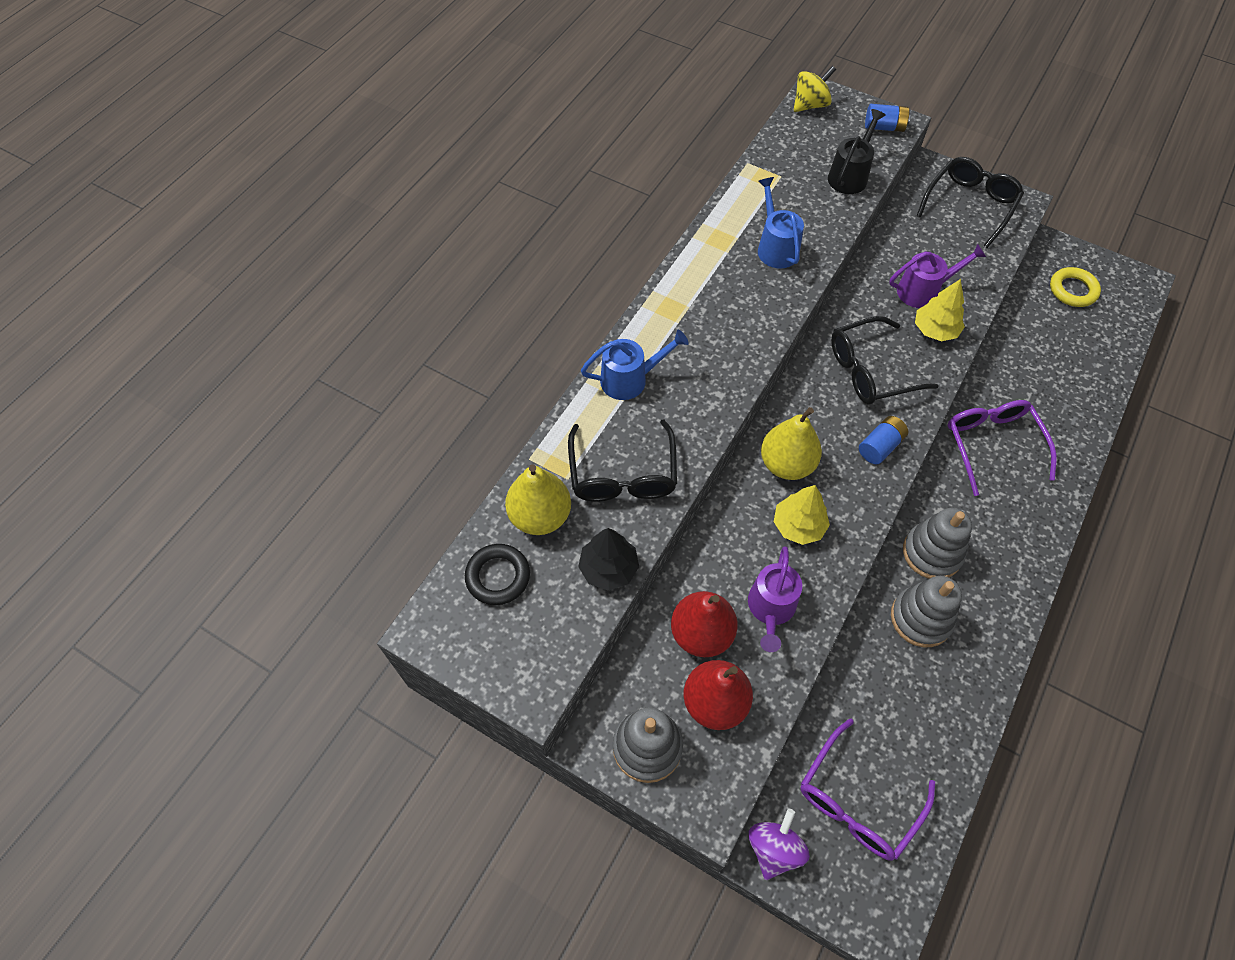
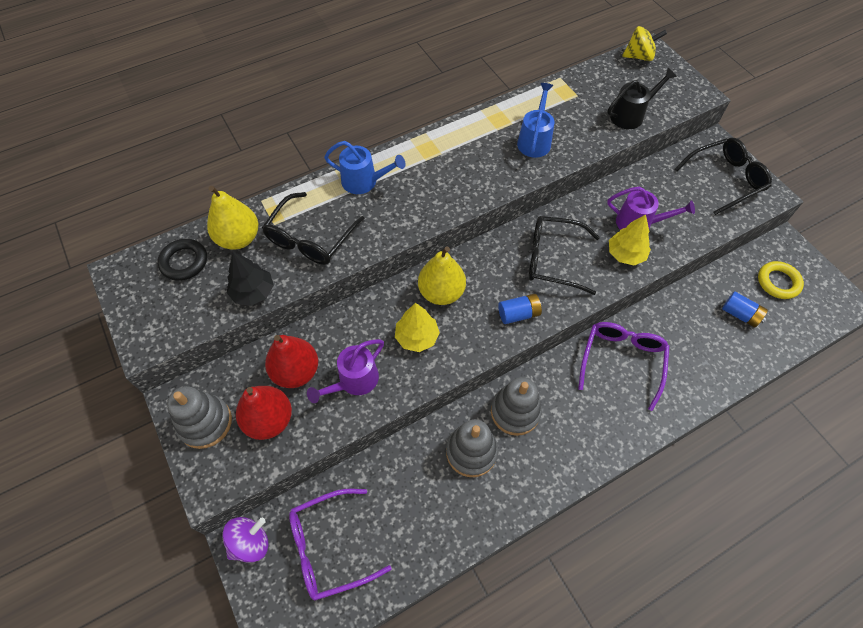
camera: 30 degrees right, 0 degrees up
(884, 127) = (685, 92): blue battery -> blue battery (740, 314)

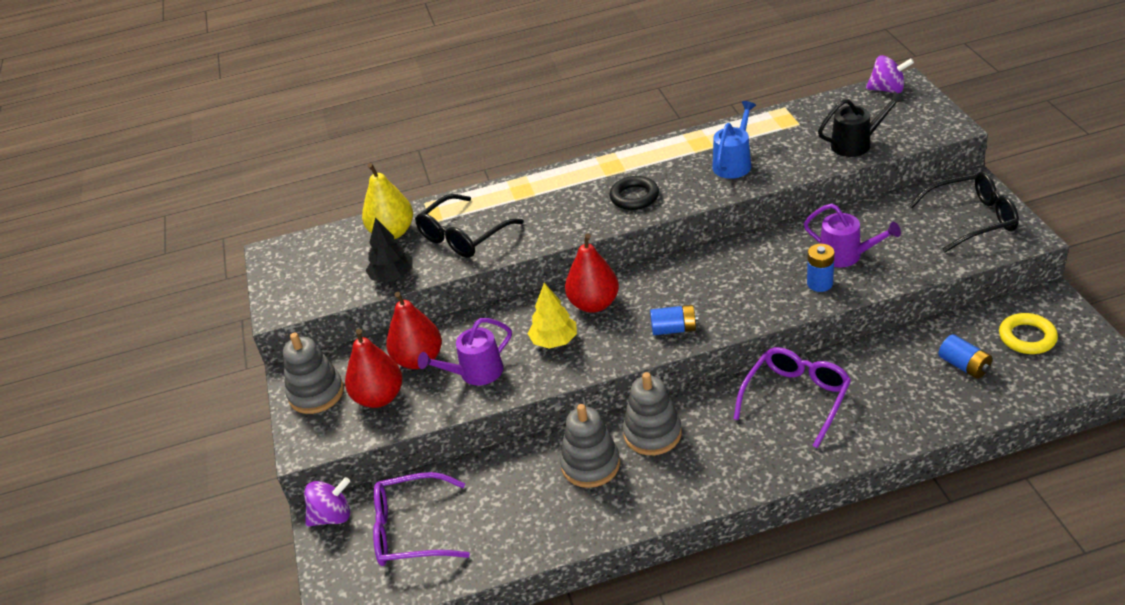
camera: 20 degrees right, 20 degrees down
(184, 262) = (334, 248): black ring -> black ring (634, 197)
(364, 182) = (534, 192): blue watering can -> none
(441, 292) = (594, 304): yellow pear -> red pear
(553, 259) = (731, 283): black glasses -> none
(625, 254) = (819, 283): yellow tree -> blue battery
(639, 56) = (887, 90): yellow spinning top -> purple spinning top

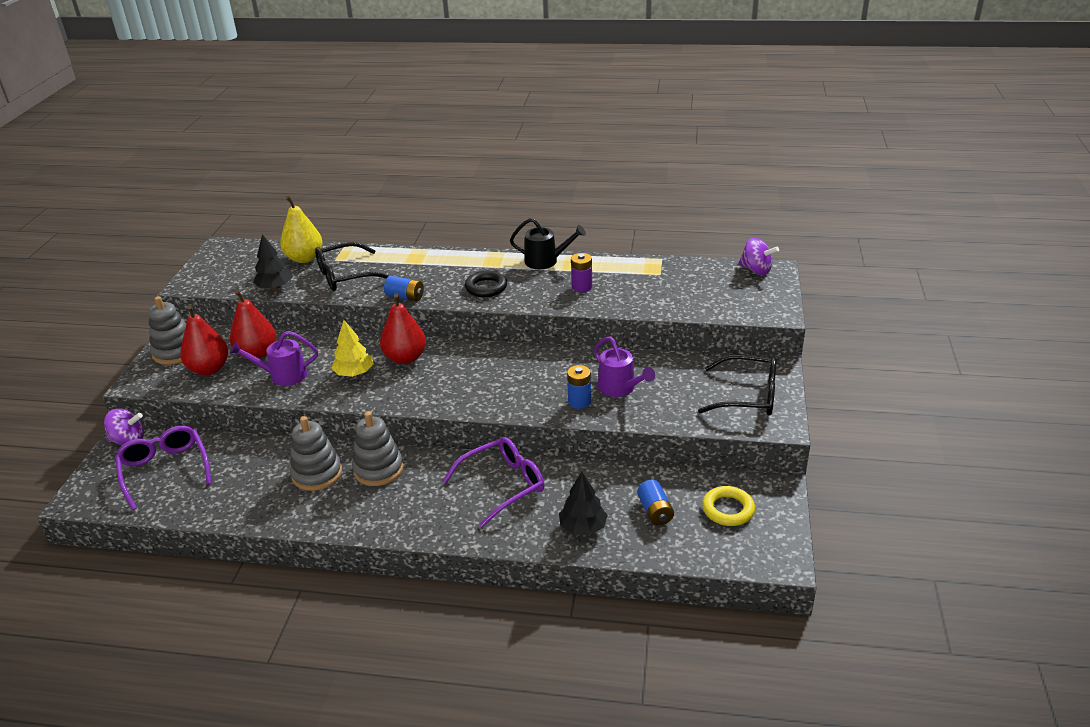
camera: 20 degrees right, 5 degrees down
(411, 530) = (165, 470): purple glasses -> purple glasses turned 45 degrees clockwise
(674, 329) = (442, 395): blue battery -> blue battery (405, 297)
(734, 163) = (582, 287): blue watering can -> purple battery
(856, 144) = (689, 303): black watering can -> black watering can (546, 261)
(912, 408) = (583, 527): none -> black tree

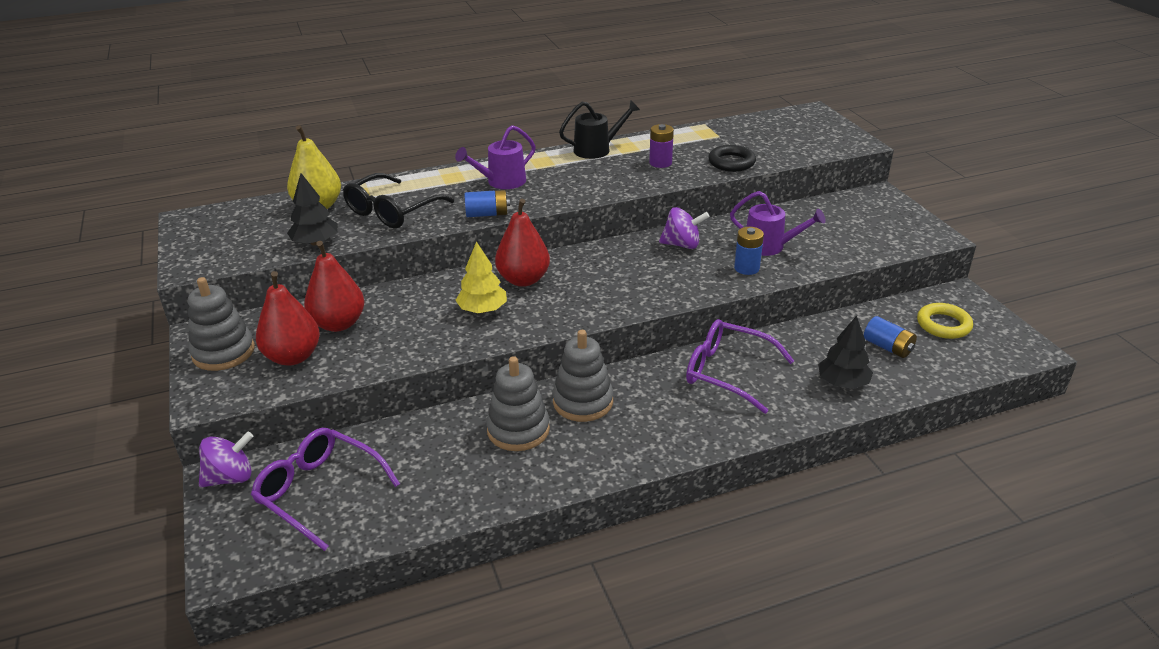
camera: 30 degrees left, 0 degrees up
(283, 376) = (398, 336): purple watering can -> purple watering can (501, 182)
(486, 287) = (565, 185): black ring -> black ring (731, 162)
(503, 485) = (727, 372): purple glasses -> purple glasses turned 90 degrees counterclockwise
(748, 396) = (884, 221): black glasses -> none
(756, 270) = (798, 115): purple spinning top -> purple spinning top (682, 245)

